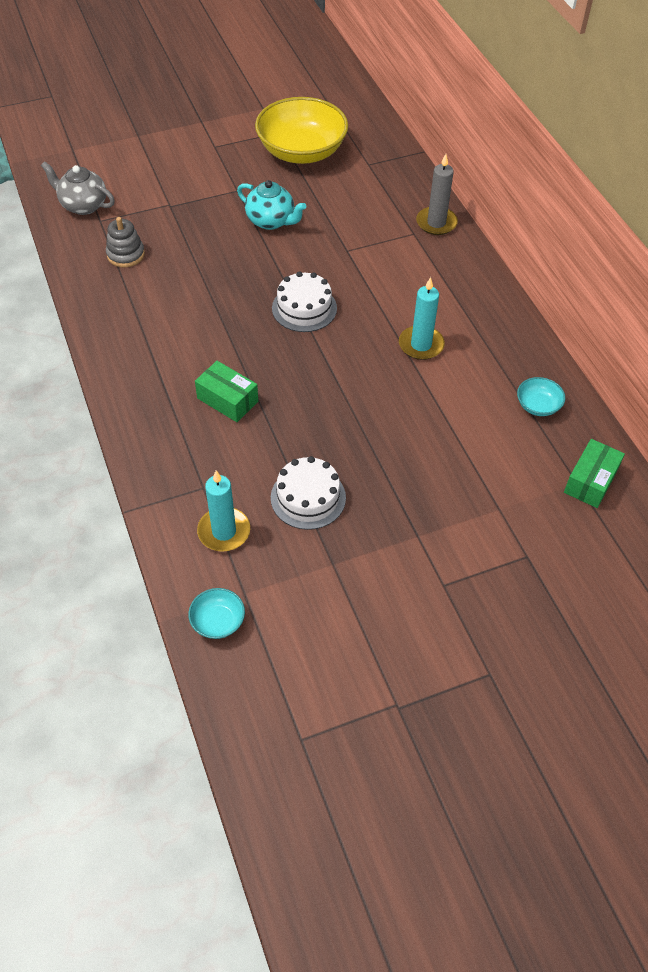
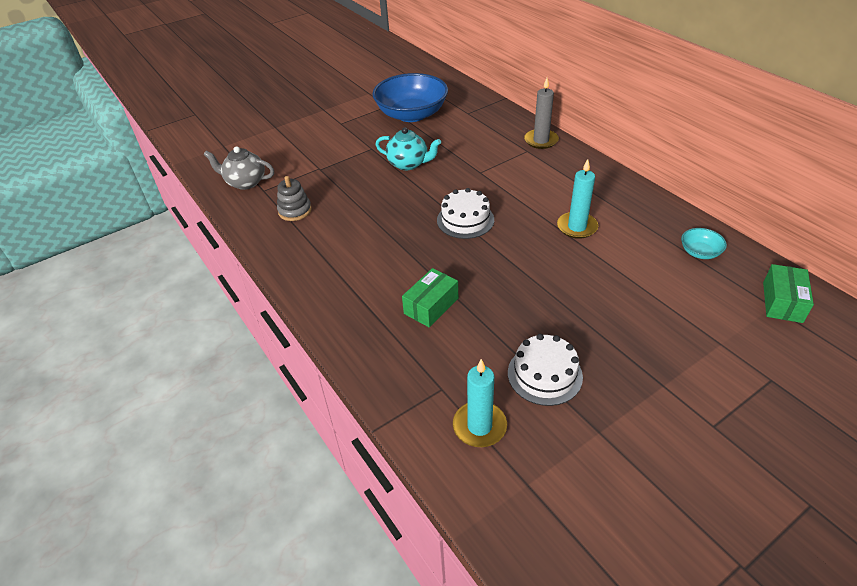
camera: 10 degrees left, 10 degrees down
(218, 621) = (514, 522): turquoise bowl -> none
(227, 400) = (431, 306): green box -> green box turned 75 degrees counterclockwise
(301, 151) = (411, 114): yellow bowl -> blue bowl

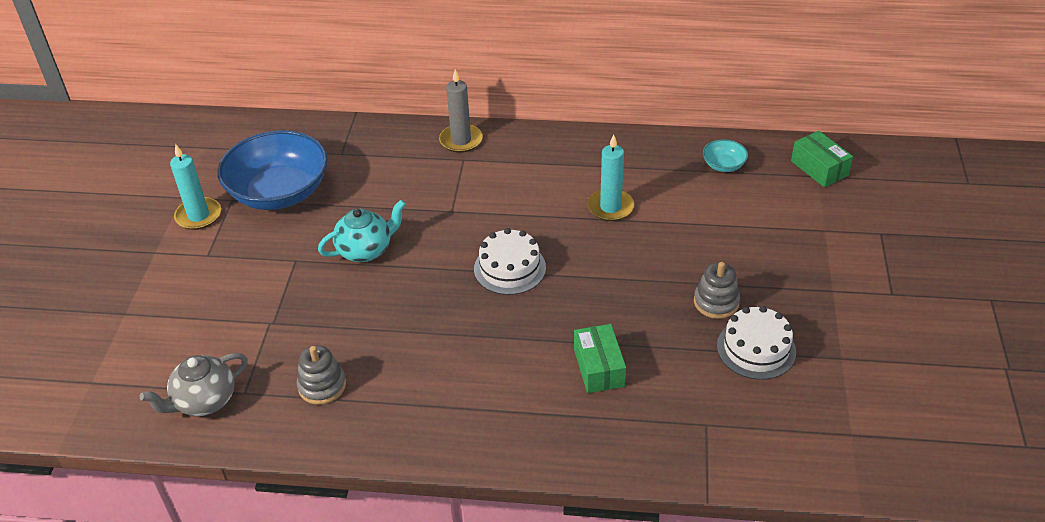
camera: 50 degrees left, 0 degrees up
(479, 426) = (770, 426): turquoise candle -> turquoise candle (198, 216)
(561, 327) = (716, 302): none -> grey stacking toy

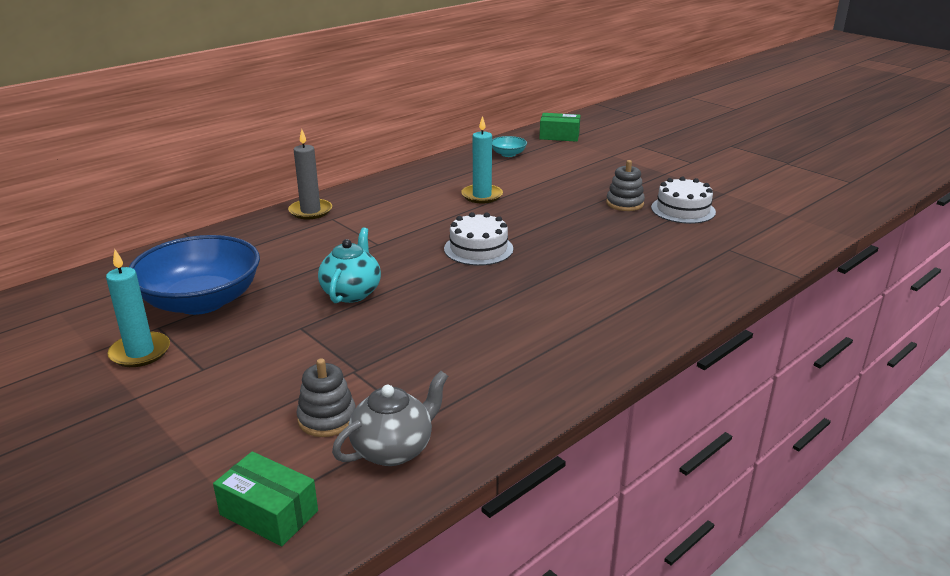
camera: 50 degrees left, 15 degrees down
(204, 401) = (393, 449): grey teapot -> grey teapot turned 135 degrees counterclockwise
(322, 386) = (475, 376): grey stacking toy -> grey stacking toy (327, 418)
(599, 367) = (628, 260): green box -> green box (269, 513)

